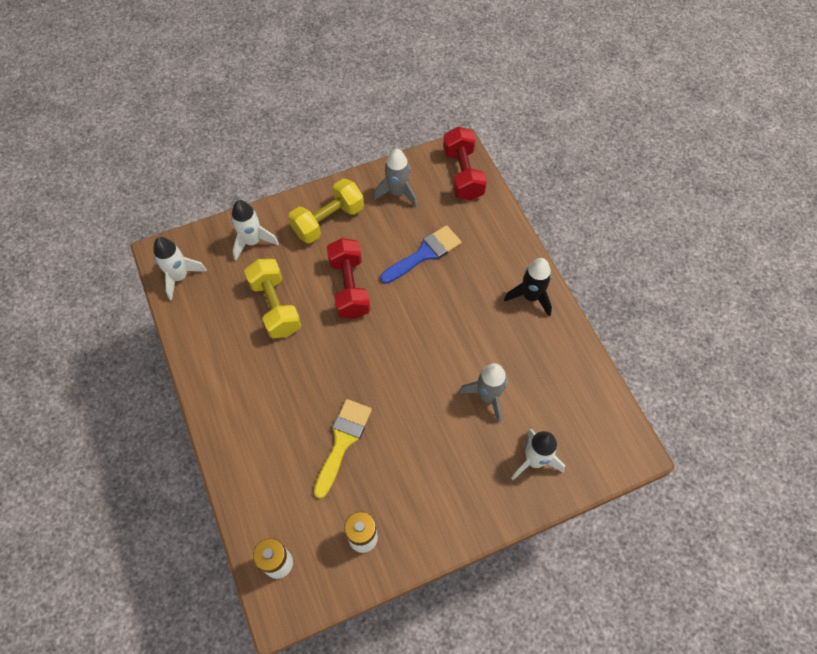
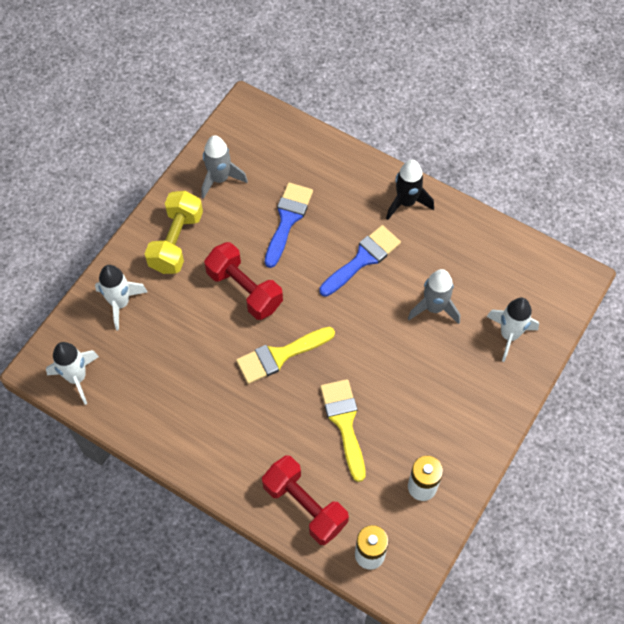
camera: 35 degrees left, 0 degrees up
(275, 306) = (191, 348): yellow dumbbell -> none
(335, 355) = (280, 355): none -> yellow brush
(459, 320) = (363, 259): none -> blue brush
(463, 174) = (266, 127): red dumbbell -> red dumbbell (305, 506)

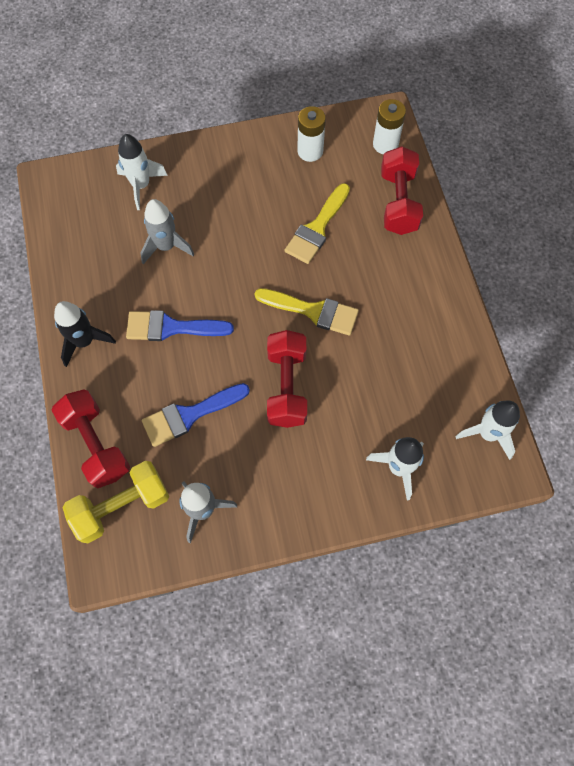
camera: 135 degrees left, 5 degrees up
(176, 242) = (300, 482): yellow dumbbell -> yellow dumbbell (122, 506)
(324, 157) = (96, 444): none -> red dumbbell

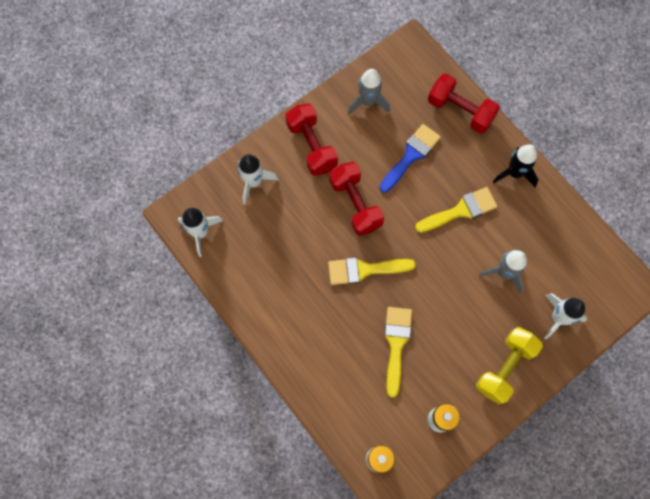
camera: 155 degrees right, 5 degrees up
(122, 506) = (420, 82): yellow dumbbell -> yellow dumbbell (504, 367)
(171, 327) = (460, 210): blue brush -> yellow brush
(398, 202) = (341, 401): red dumbbell -> red dumbbell (311, 146)

